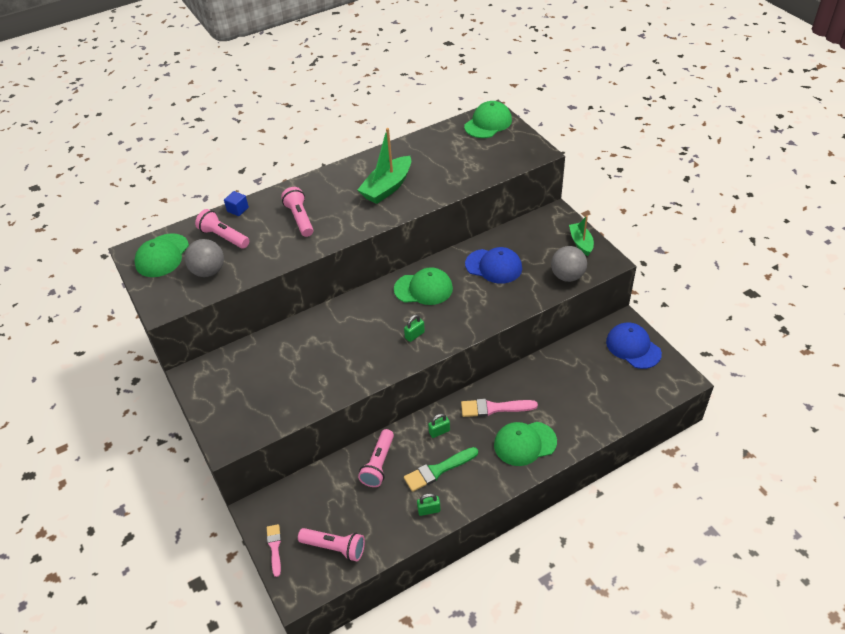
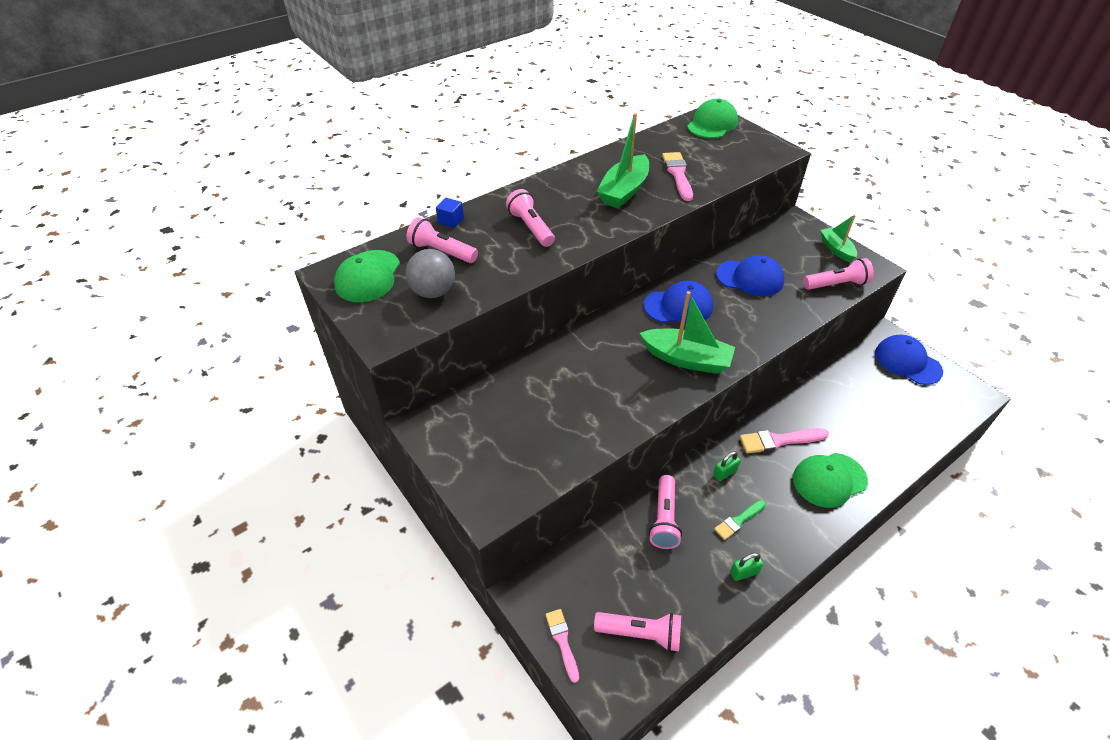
camera: 10 degrees left, 0 degrees up
(414, 335) = (686, 359): green padlock -> green boat
(423, 289) = (678, 306): green cap -> blue cap
(438, 470) = (738, 520): green brush -> green brush, size x0.65
(439, 173) = (678, 174): none -> pink brush
(567, 276) = (836, 284): grey ball -> pink flashlight

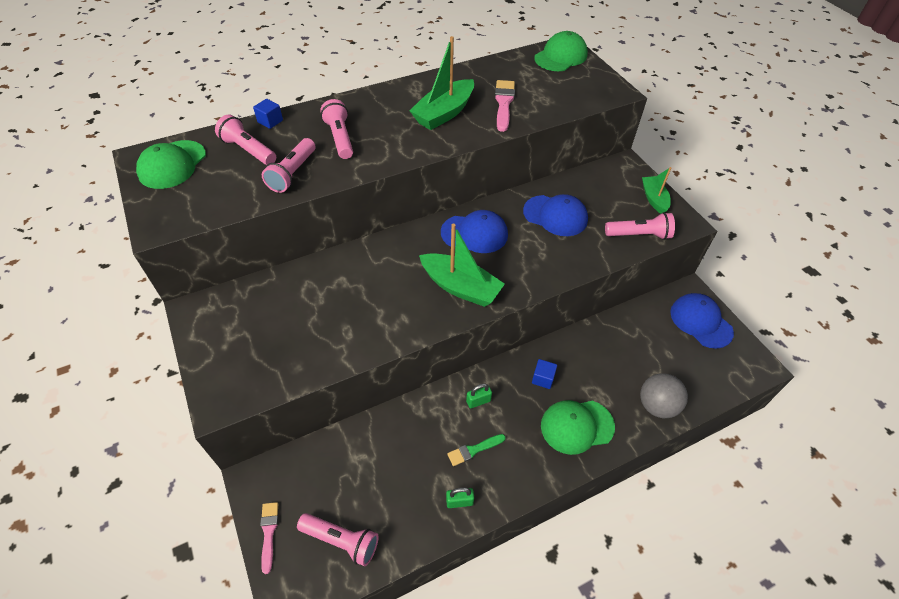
camera: 10 degrees right, 5 degrees up
(433, 292) = (223, 188): grey ball -> grey ball (656, 405)
(664, 519) = (404, 435): pink flashlight -> pink flashlight (292, 173)
(779, 440) = (543, 378): pink brush -> blue cube

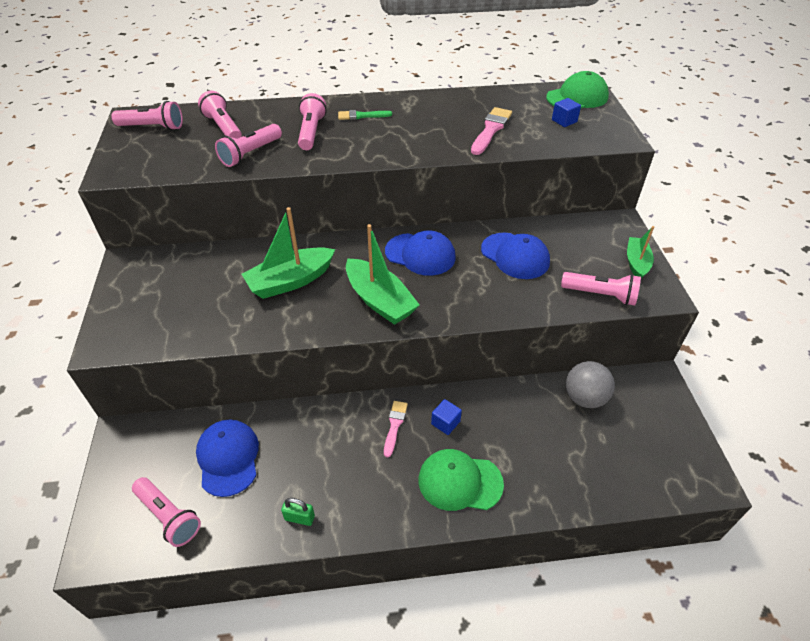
camera: 20 degrees right, 5 degrees down
(172, 165) = (152, 127): green cap -> pink flashlight
(269, 533) = (109, 486): pink brush -> pink brush (394, 425)
(270, 121) = (257, 107): blue cube -> blue cube (564, 121)
(444, 113) = (424, 128): green boat -> green boat (290, 281)
(474, 450) = (339, 472): green brush -> green brush (361, 116)
(478, 401) = (367, 425): green padlock -> none
(656, 405) = (562, 488): grey ball -> grey ball (584, 398)
(700, 322) = (657, 413): blue cap -> blue cap (228, 458)

